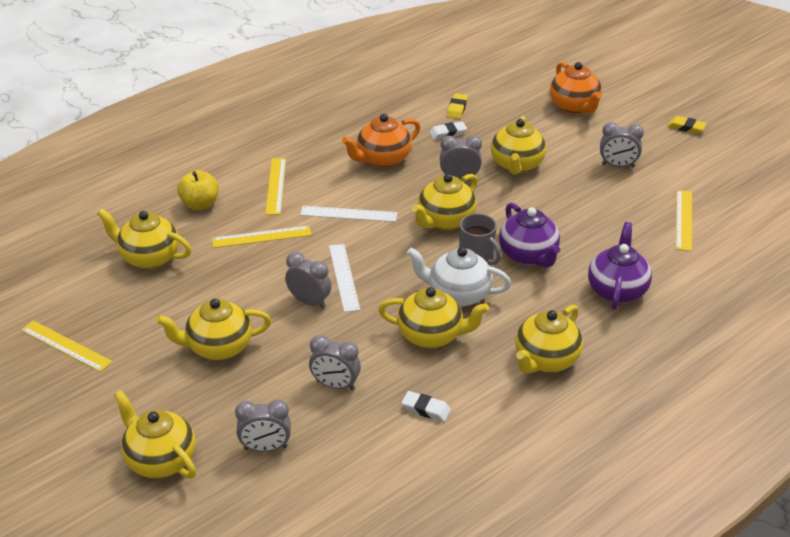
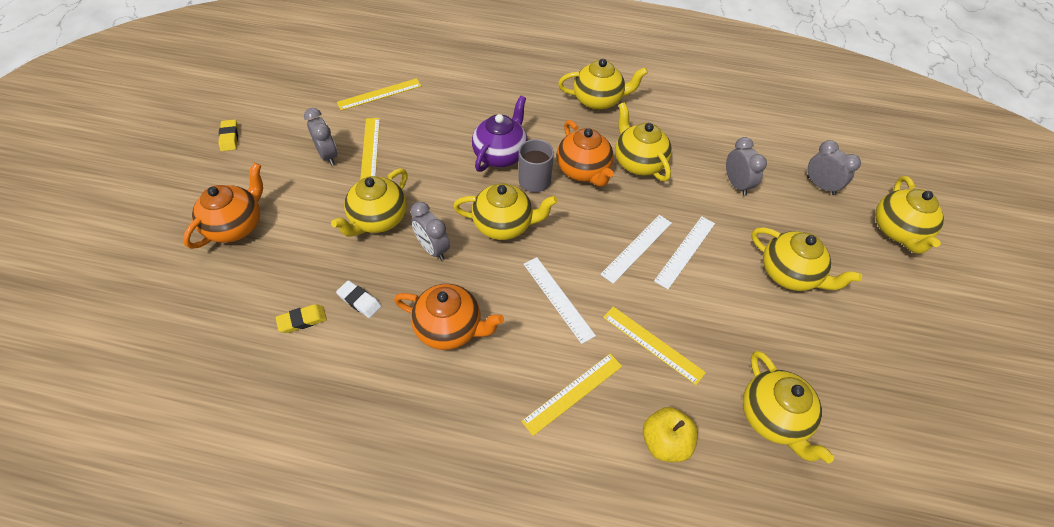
camera: 130 degrees left, 15 degrees up
(66, 346) = (917, 383): yellow ruler -> yellow ruler (370, 150)
(309, 302) = (685, 251): grey clock -> white ruler
(426, 409) = (700, 131): white eraser -> none
(457, 294) = (583, 171): white teapot -> orange teapot
(517, 165) = (378, 219): yellow teapot -> yellow teapot turned 150 degrees clockwise
(617, 290) = (495, 96): purple teapot -> none

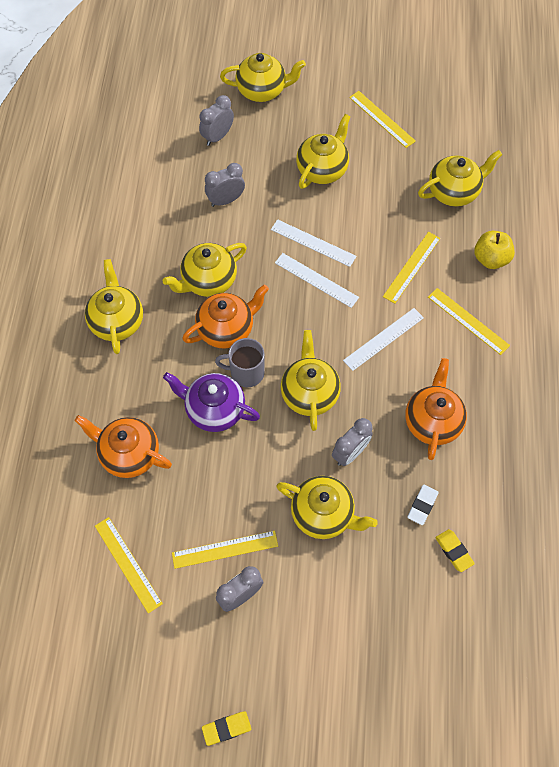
camera: 95 degrees left, 10 degrees up
(236, 225) = (358, 661): orange teapot -> orange teapot (129, 454)
(883, 350) = (382, 119): none -> yellow ruler

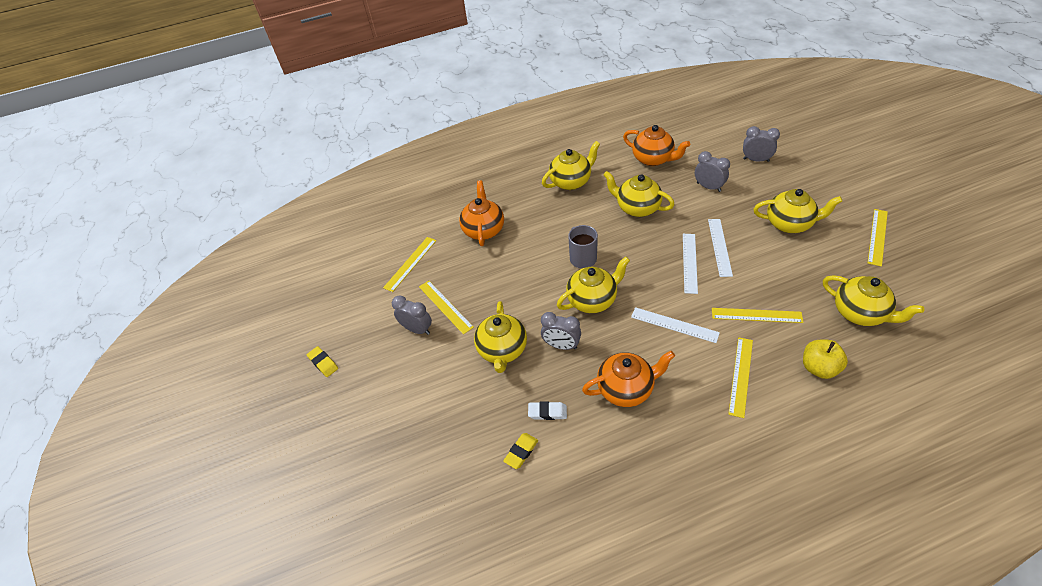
camera: 70 degrees right, 15 degrees down
(214, 410) = (542, 255): purple teapot -> none
(227, 329) = (608, 233): orange teapot -> orange teapot (653, 159)
(262, 90) = (821, 163): yellow teapot -> none

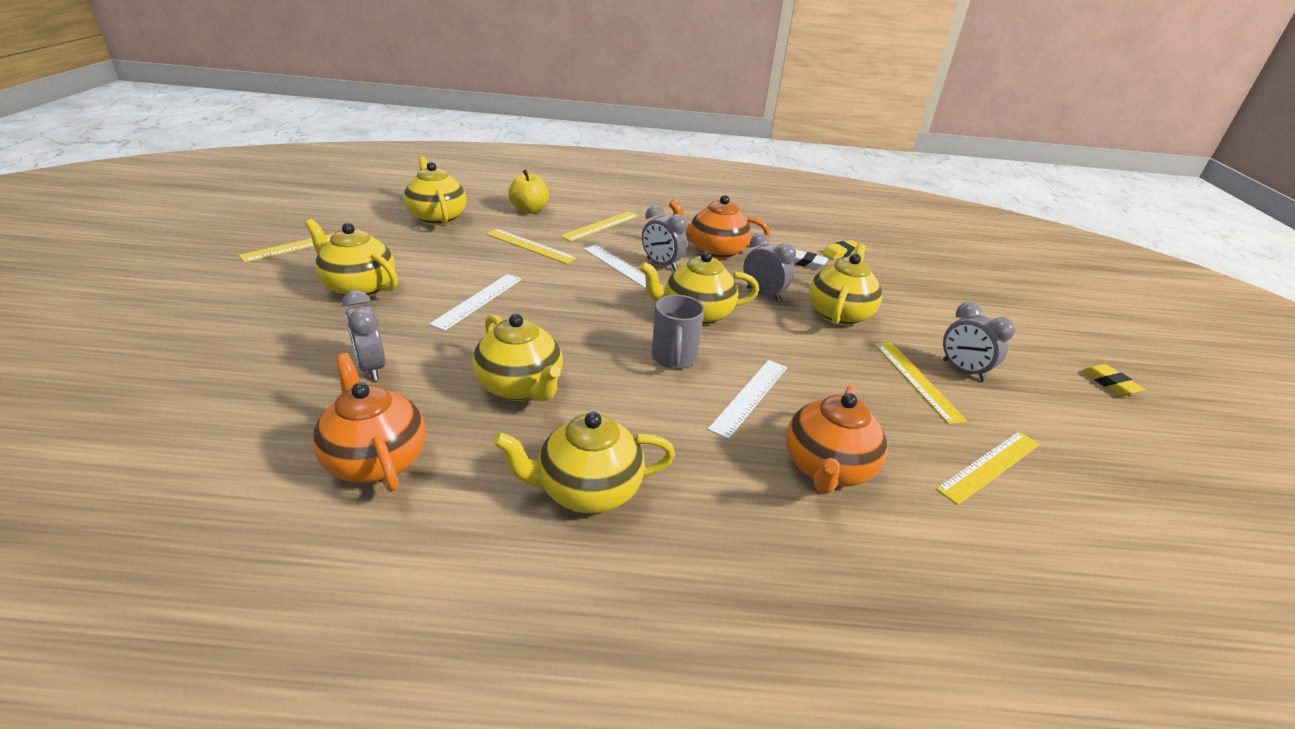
camera: 165 degrees left, 15 degrees down
(689, 262) = (536, 301): white ruler -> white ruler (749, 397)
(756, 160) = (228, 373): grey clock -> grey clock (661, 264)

